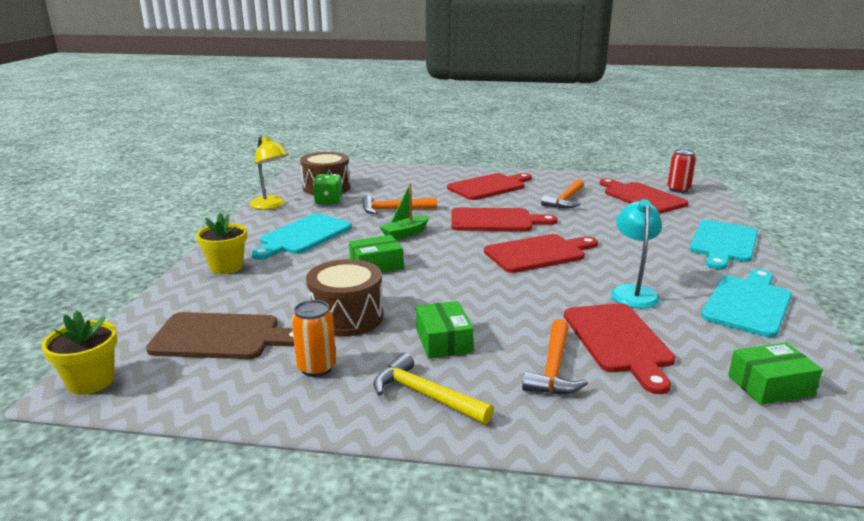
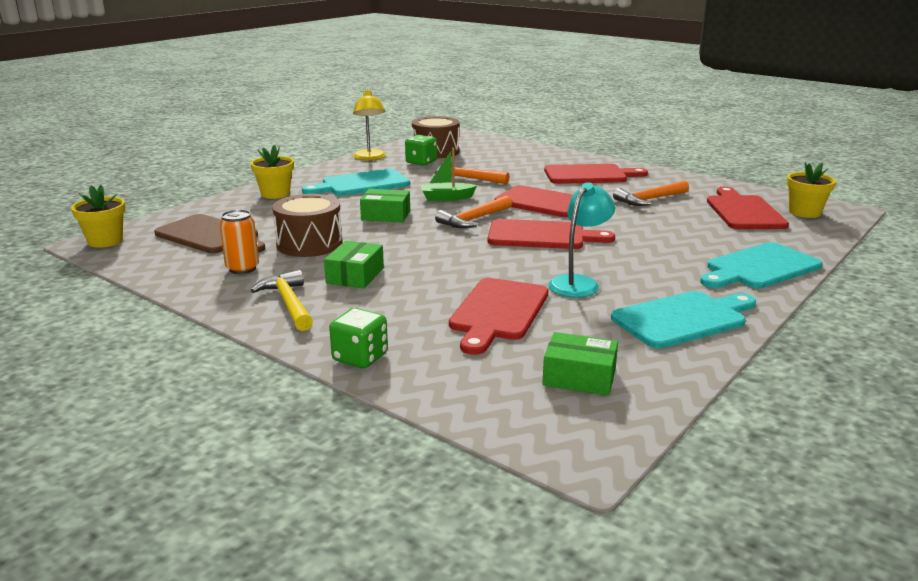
camera: 30 degrees right, 0 degrees up
(553, 368) = (409, 314): orange hammer -> orange hammer (474, 219)
(583, 435) = (360, 357): none -> green dice
(678, 189) = (804, 212): red can -> yellow flower pot

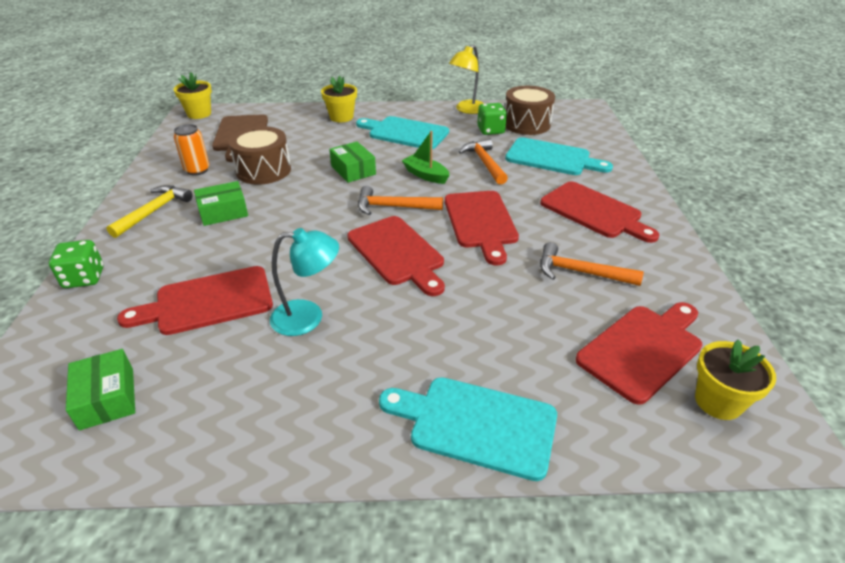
camera: 50 degrees right, 15 degrees up
(683, 319) = (279, 416): turquoise cutting board -> turquoise cutting board (552, 158)

